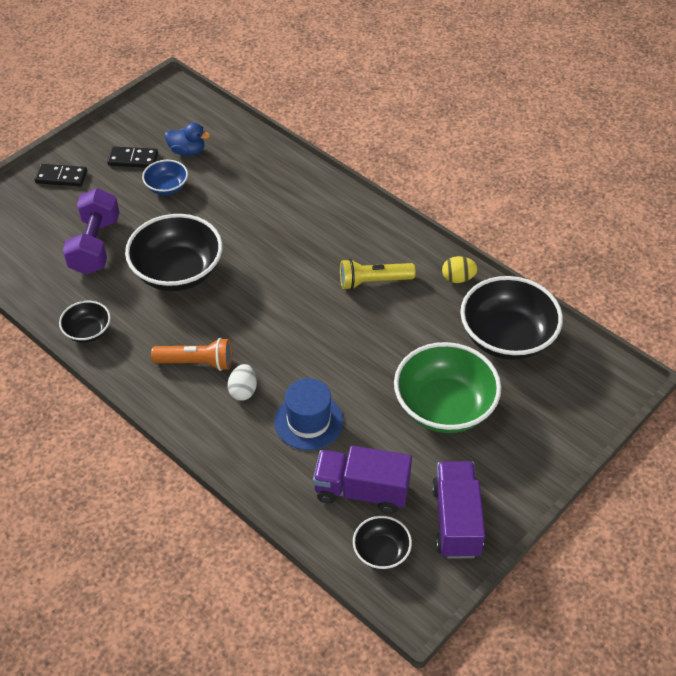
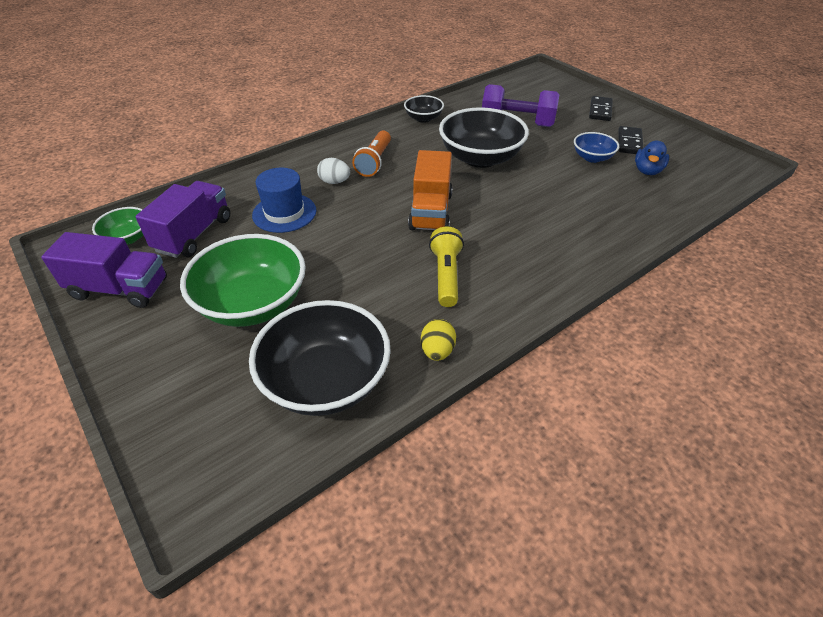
camera: 100 degrees right, 5 degrees down
(283, 302) = (430, 211): none -> orange truck
(381, 552) = (128, 238): black bowl -> green bowl

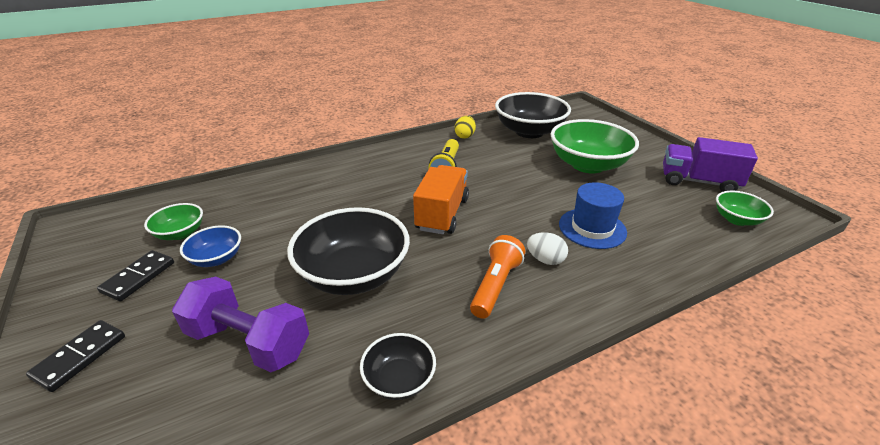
camera: 170 degrees left, 10 degrees down
(194, 234) = (672, 216): purple truck -> none
(647, 171) = (180, 233): blue duck -> green bowl

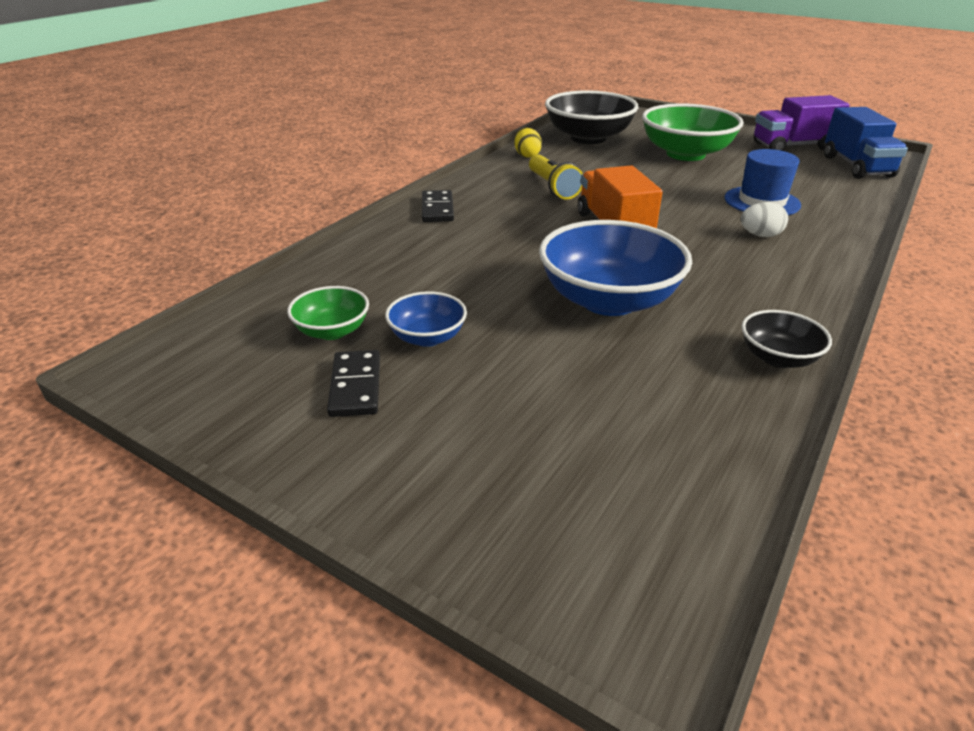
camera: 30 degrees left, 0 degrees up
(80, 357) = (420, 476): black domino -> black domino (437, 209)
(249, 342) = (595, 387): purple dumbbell -> none
(354, 275) = (608, 300): black bowl -> blue bowl
(495, 285) = (749, 266): orange flashlight -> none
(737, 219) = (856, 166): green bowl -> blue truck

